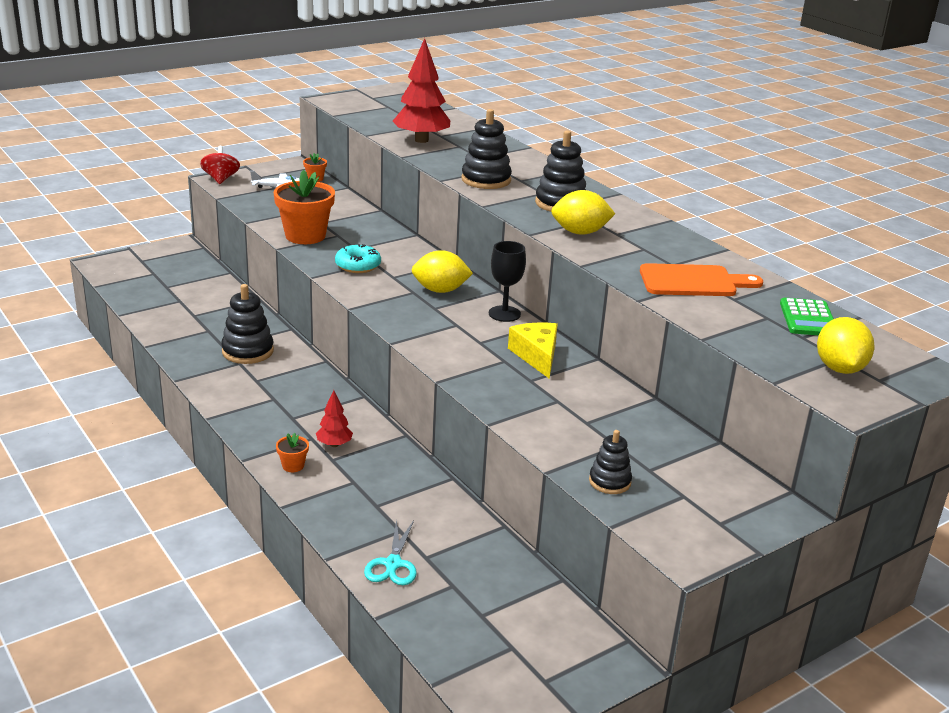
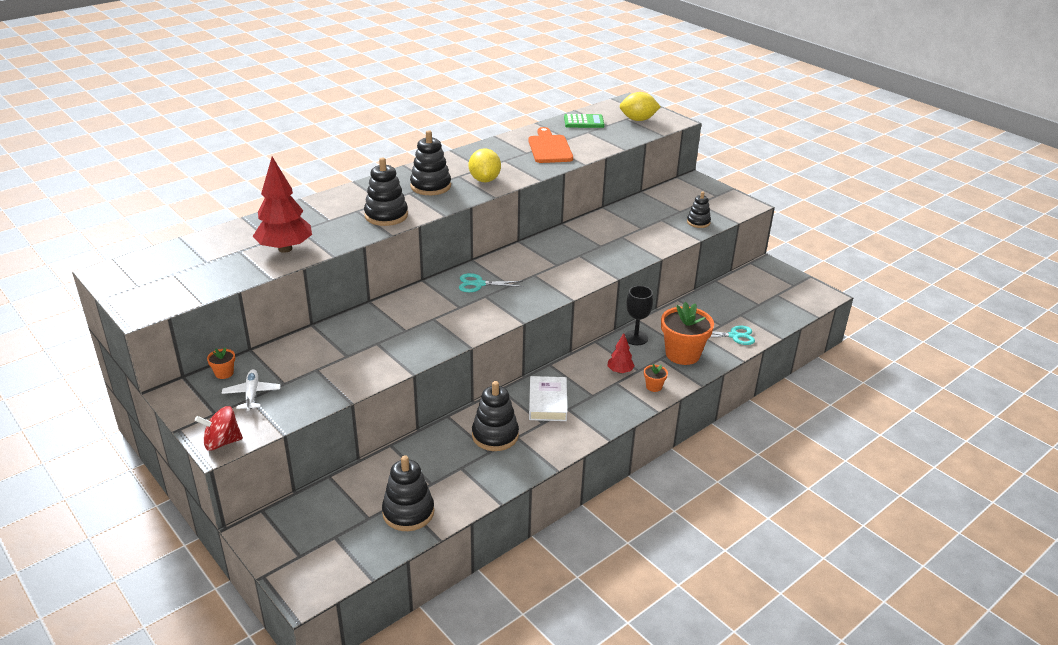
camera: 95 degrees left, 5 degrees up
(162, 303) = (408, 512): none -> black stacking toy
(290, 387) = (547, 402): none -> white book
(305, 236) = (381, 361): orange flower pot -> orange flower pot (682, 354)
(358, 265) = (442, 326): turquoise donut -> none
(440, 290) = (479, 284): yellow lemon -> turquoise scissors
(504, 314) = (510, 256): black goblet -> black goblet (635, 338)
(537, 356) = (567, 244): yellow cheese -> none

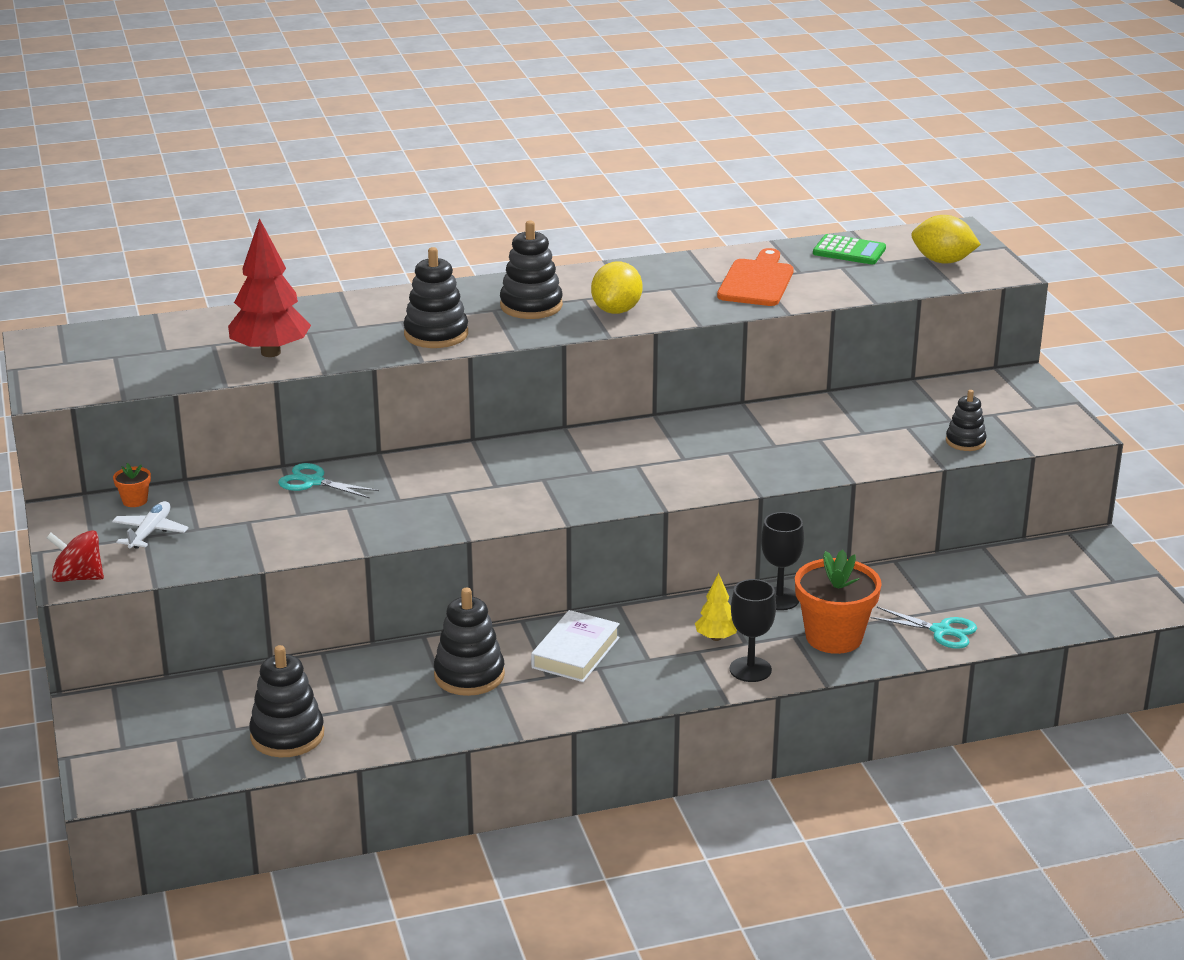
camera: 25 degrees right, 5 degrees down
(479, 284) = (547, 461): turquoise scissors -> turquoise scissors (313, 482)
(620, 371) = (716, 638): red tree -> yellow tree
(654, 386) = (750, 669): orange flower pot -> black goblet

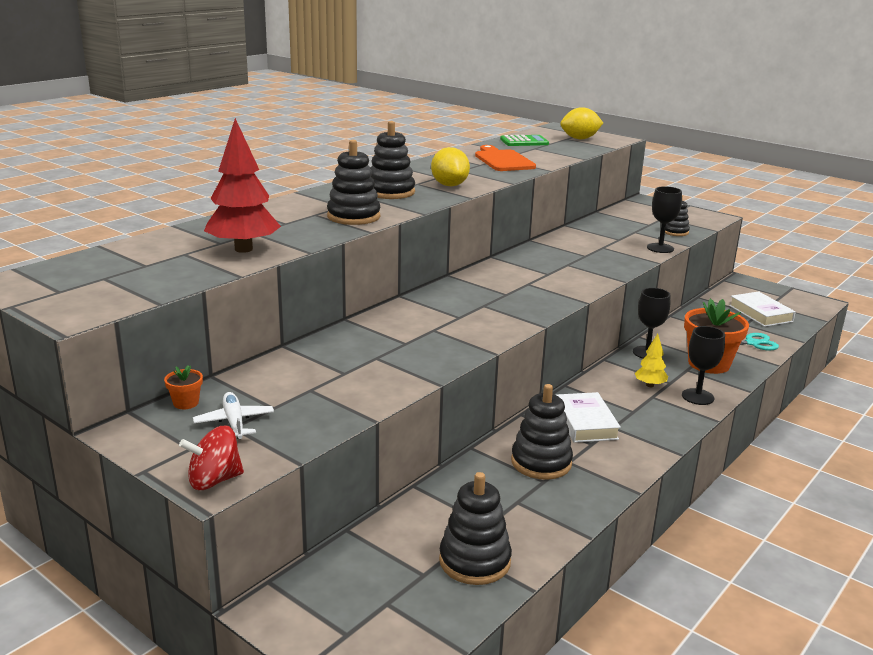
camera: 35 degrees left, 5 degrees down
(313, 482) = (323, 349): turquoise scissors -> none
(895, 461) = (660, 248): none -> black goblet
(1031, 596) = (760, 313): none -> white book

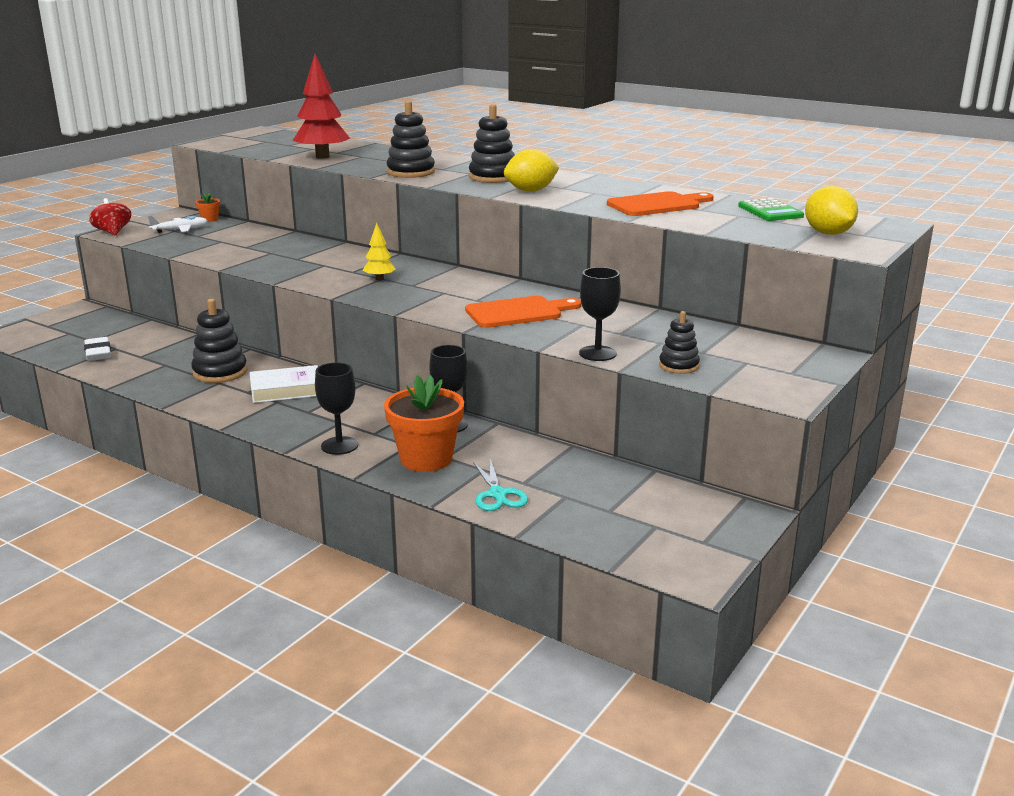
camera: 85 degrees right, 0 degrees up
(474, 561) = (98, 353): black stacking toy -> white eraser
(578, 262) = (518, 312): none -> orange cutting board
(650, 385) = (366, 422): yellow tree -> yellow tree (379, 279)
(760, 313) = (613, 513): white book -> none

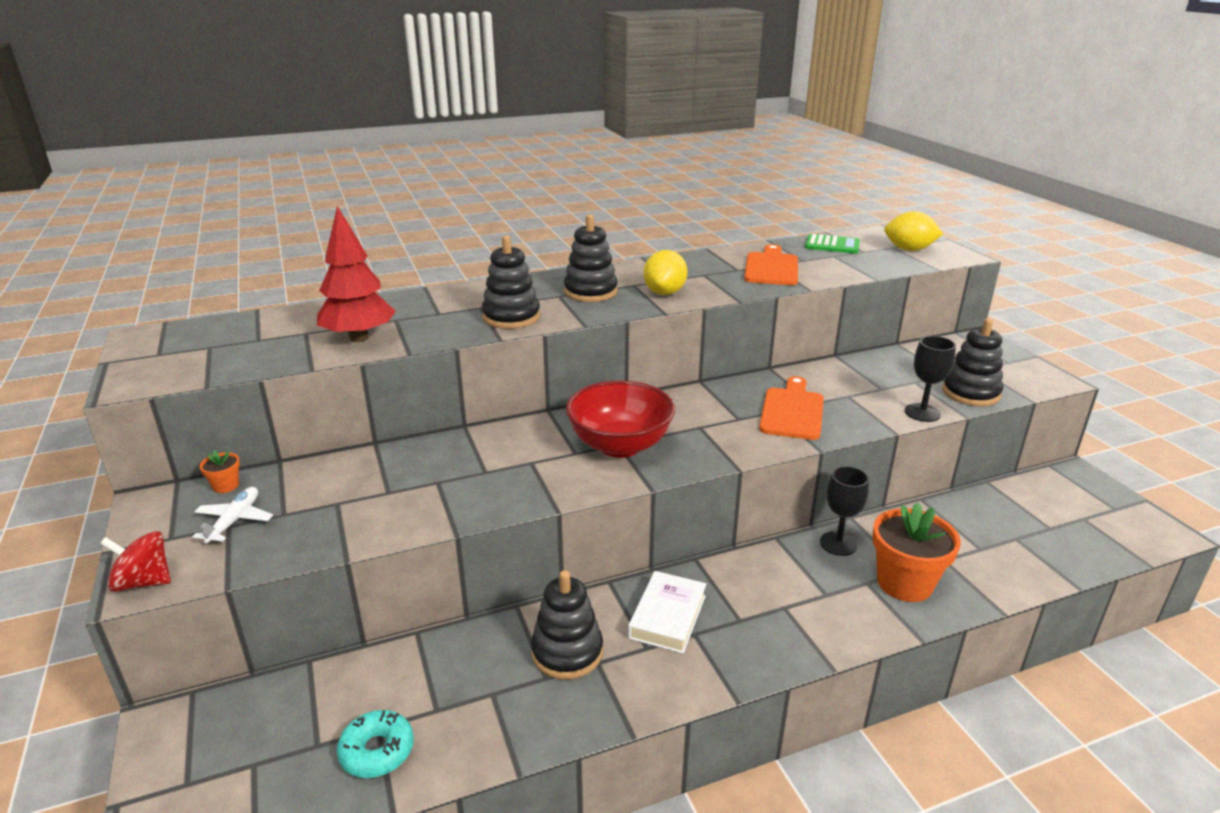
camera: 55 degrees left, 5 degrees up
(98, 353) = (377, 751): white eraser -> turquoise donut
(339, 446) = (842, 626): black goblet -> none
(379, 279) = (620, 446): yellow tree -> red bowl
(497, 494) = (998, 570): turquoise scissors -> none
(679, 366) = (970, 393): black stacking toy -> black stacking toy, size x1.61

